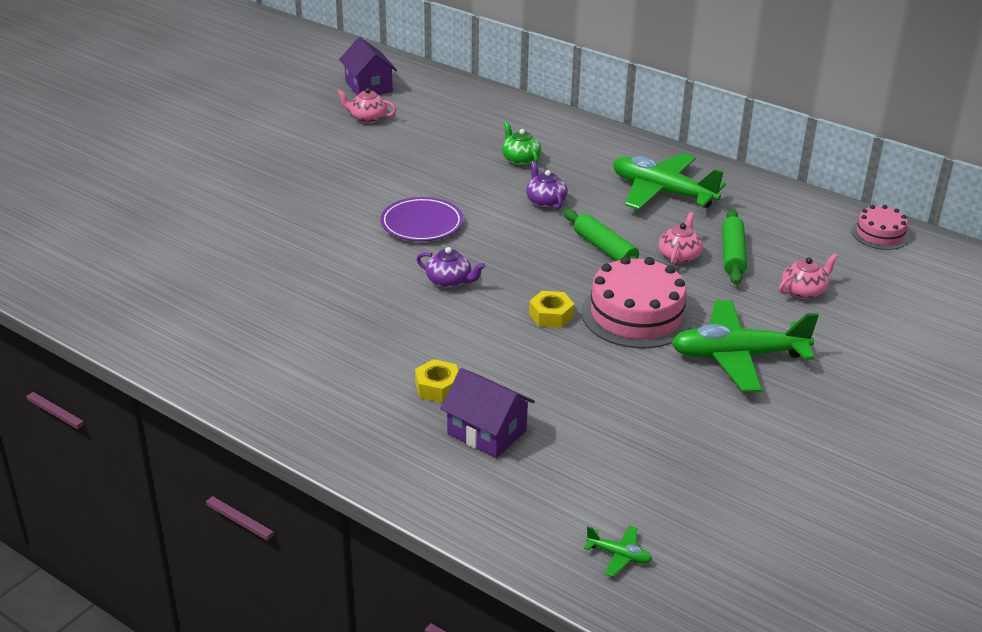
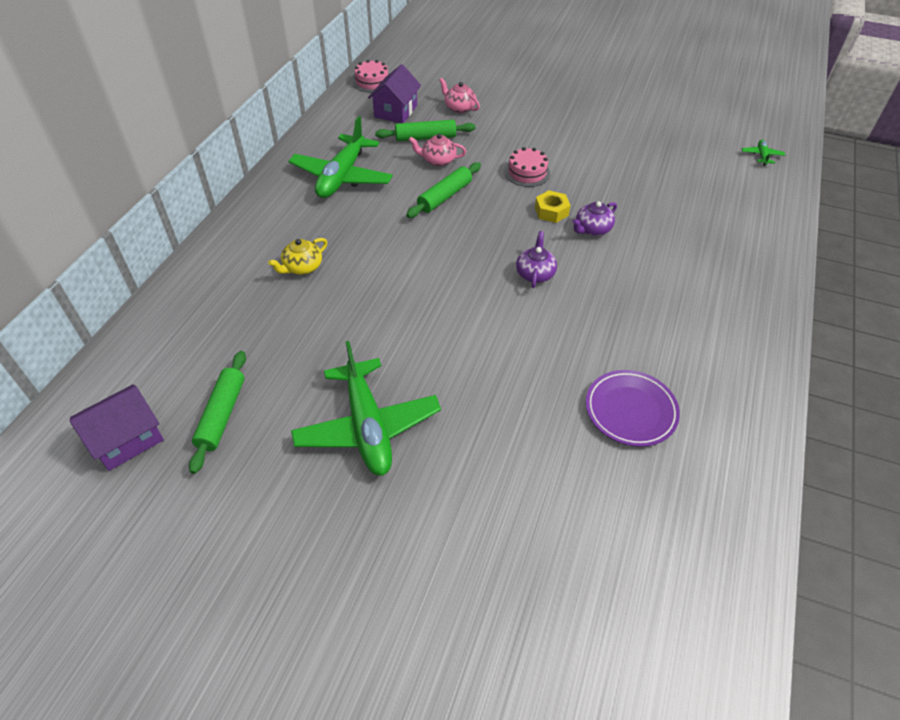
camera: 105 degrees left, 15 degrees up
(367, 118) = (222, 415): pink teapot -> green rolling pin
(422, 224) = (450, 311): purple plate -> purple plate (630, 411)
(438, 387) = (674, 252): yellow nut -> none
(487, 432) = (702, 220): purple house -> purple house (395, 111)
(520, 159) = (302, 267): green teapot -> yellow teapot
(545, 201) = (379, 239): purple teapot -> purple teapot (592, 229)
(636, 315) = (527, 172): pink cake -> pink cake, size x0.56
(738, 356) = (550, 129): green plane -> green plane (367, 426)

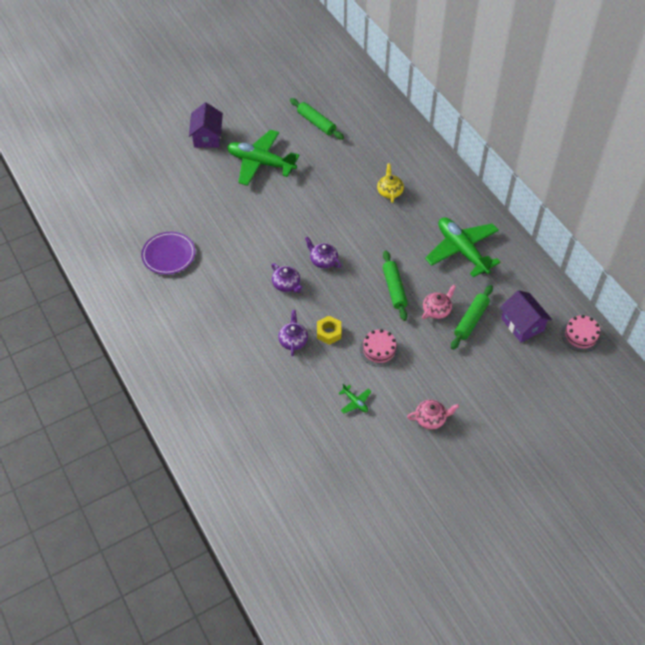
camera: 130 degrees right, 5 degrees up
(127, 439) = (332, 92): purple house -> purple house (207, 137)
(459, 108) = (495, 367): pink teapot -> pink teapot (431, 419)
(468, 264) = (323, 260): none -> purple teapot
(761, 156) = (261, 518): green plane -> green plane (355, 402)

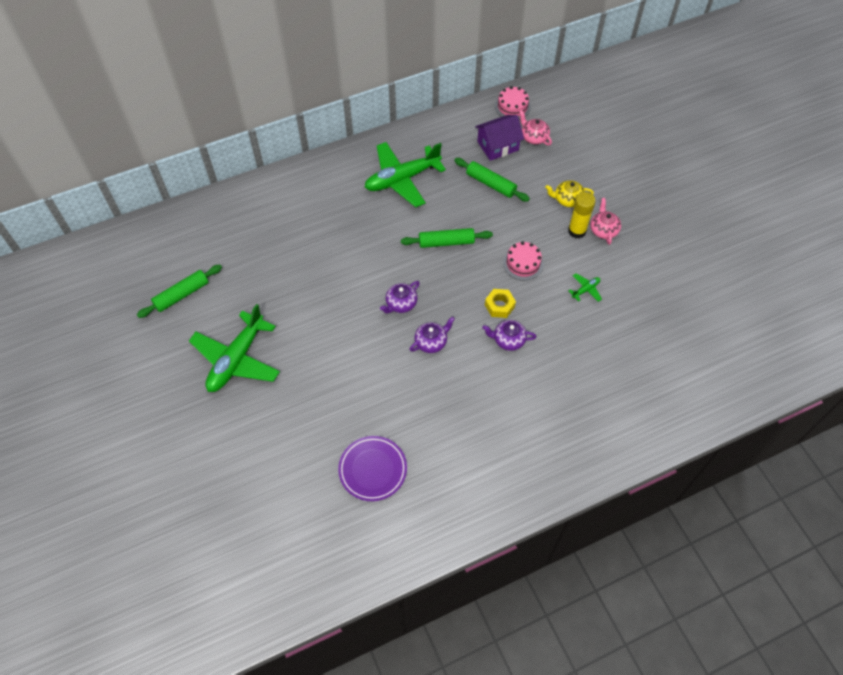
camera: 85 degrees left, 5 degrees up
(207, 137) = (174, 421): purple house -> none
(390, 191) = (309, 232): yellow teapot -> yellow teapot (567, 199)
(425, 395) = (577, 231): none -> yellow glue stick
(437, 310) = (476, 209): pink teapot -> pink teapot (534, 137)

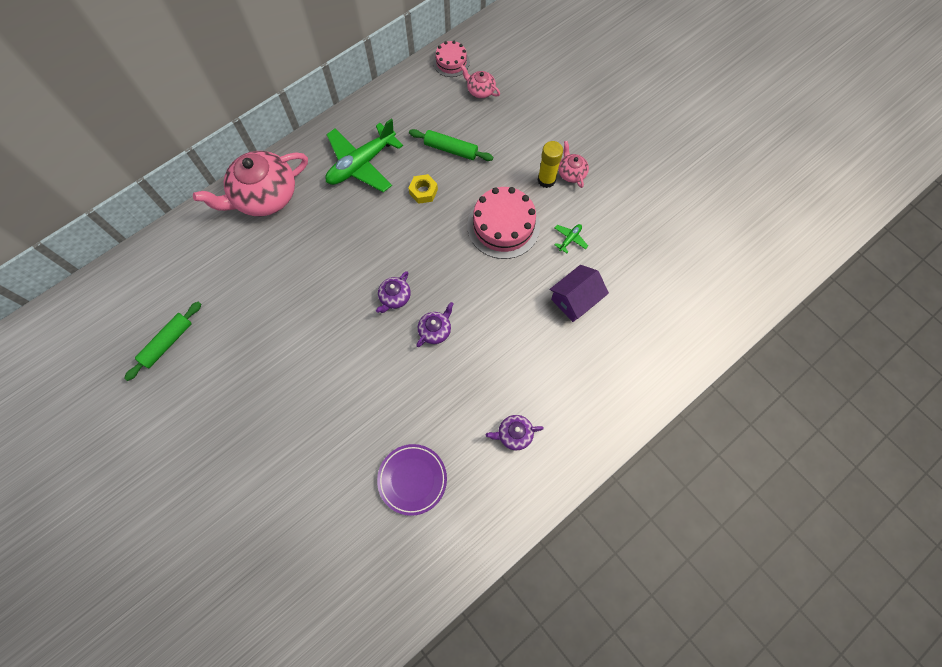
camera: 15 degrees left, 10 degrees up
(236, 359) = (244, 398): green plane -> none
(304, 188) = (264, 196): none -> pink teapot
(446, 242) = (423, 221): green rolling pin -> none
(498, 146) = (447, 107): purple house -> purple house (575, 299)
(499, 306) = (492, 276): yellow nut -> yellow nut (423, 191)
(508, 340) = (509, 309): purple teapot -> purple teapot (514, 434)
(523, 263) = (503, 226): pink cake -> pink cake, size x1.79
(567, 199) = (529, 149): yellow teapot -> none

